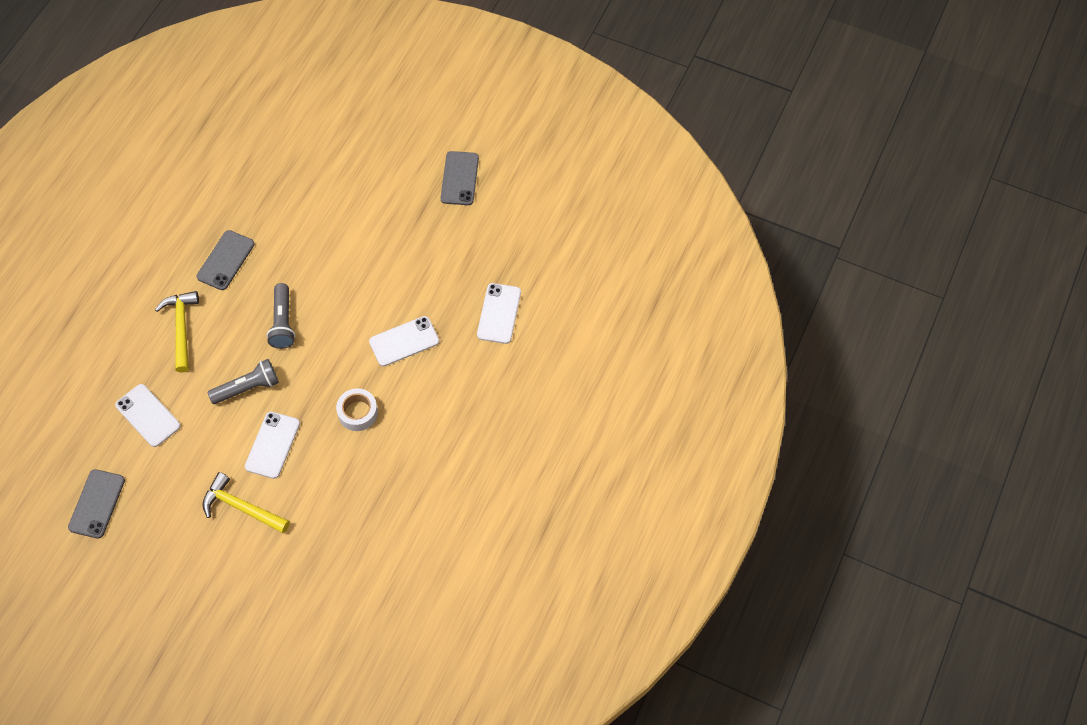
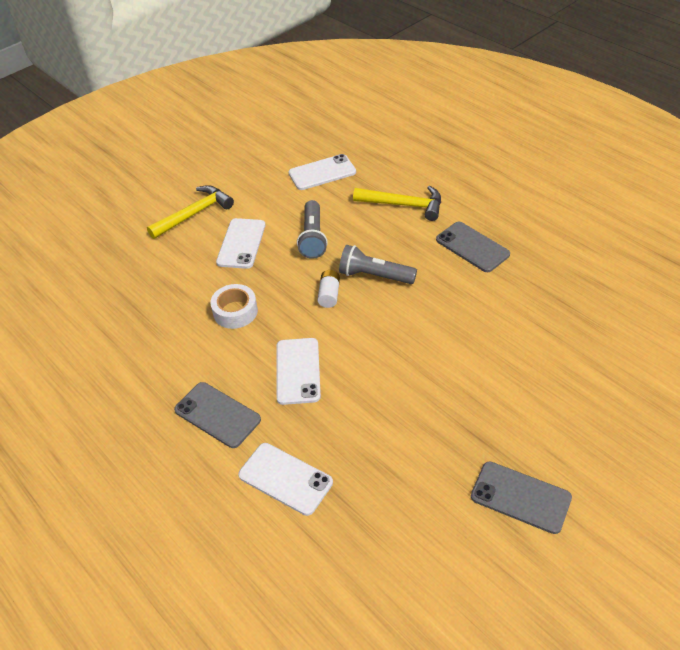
camera: 115 degrees right, 15 degrees down
(97, 504) = (258, 136): grey phone -> grey phone (217, 415)
(272, 445) = (241, 243): white phone -> white phone turned 60 degrees clockwise
(315, 349) = (329, 294): none -> white battery

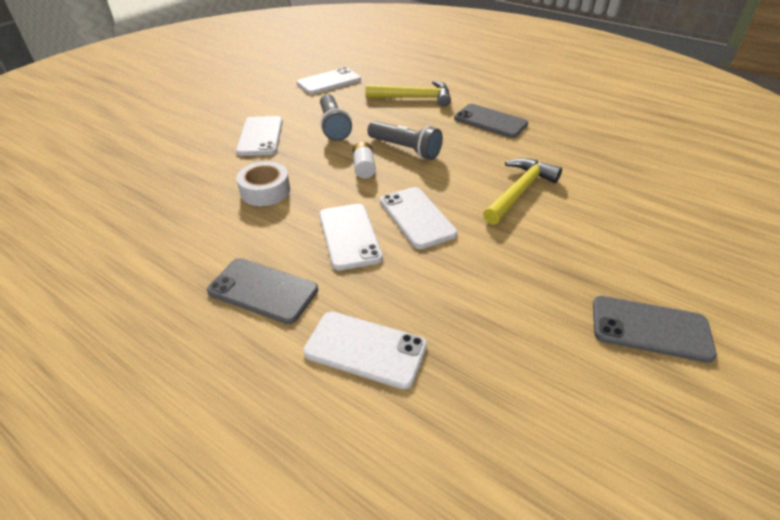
camera: 15 degrees left, 5 degrees down
(194, 214) = (206, 118): yellow hammer -> yellow hammer (519, 191)
(362, 358) = (417, 217): none -> white phone
(374, 276) = (405, 149): grey flashlight -> grey flashlight turned 150 degrees counterclockwise

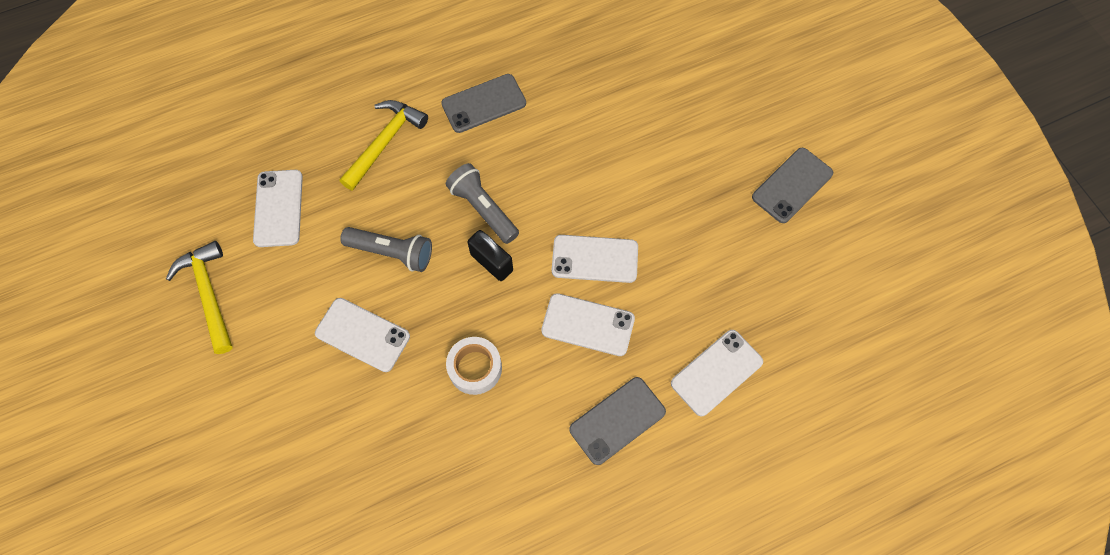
camera: 60 degrees left, 25 degrees up
(364, 168) = (492, 262): white battery -> black padlock
(405, 149) = (483, 209): grey flashlight -> grey flashlight turned 105 degrees counterclockwise
(519, 191) = (609, 158): yellow hammer -> yellow hammer (209, 294)

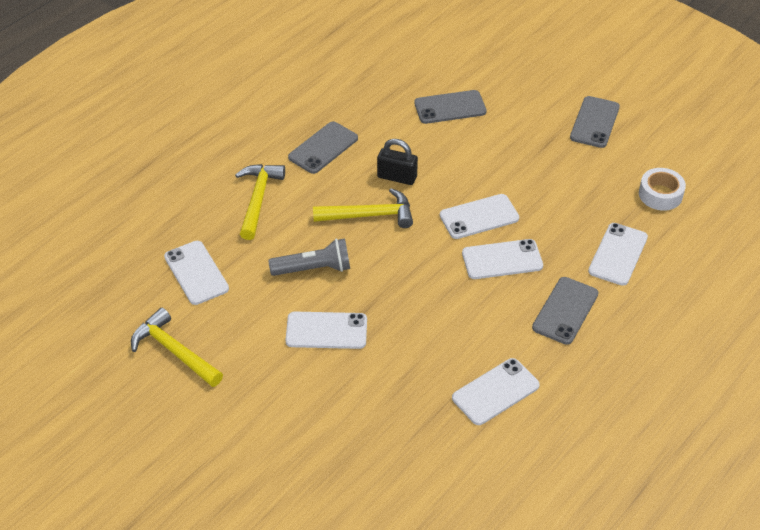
camera: 25 degrees left, 20 degrees down
(475, 368) = (433, 319): white tape -> white tape (660, 194)
(483, 209) = (369, 215): grey flashlight -> yellow hammer
(487, 489) = (495, 392): none -> white phone
(492, 262) = (400, 247): black padlock -> black padlock (397, 177)
(644, 103) = (450, 107): none -> grey phone

